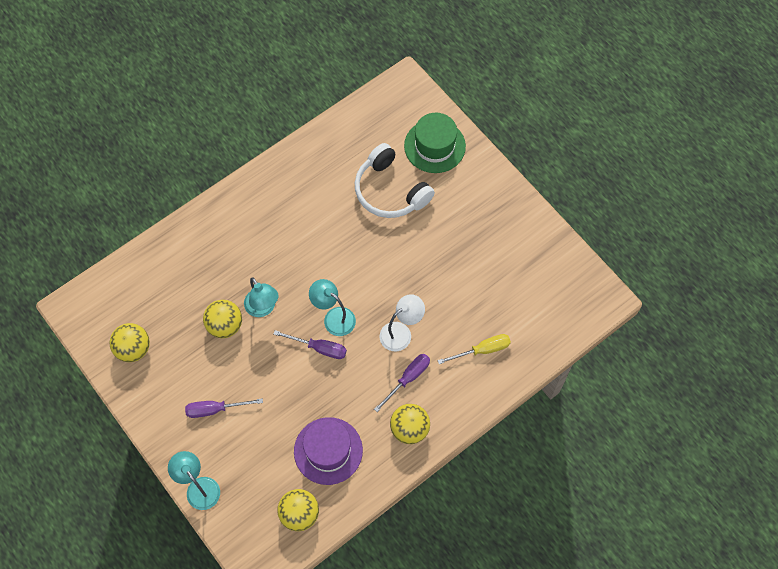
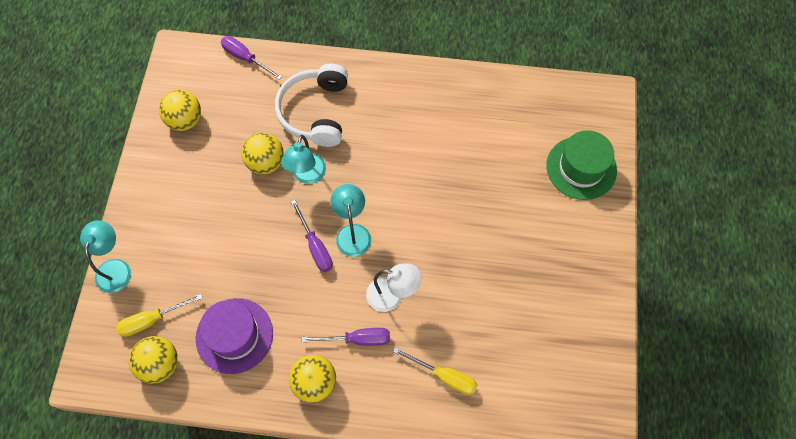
camera: 45 degrees right, 0 degrees up
(215, 409) = (190, 220): purple screwdriver -> purple screwdriver (245, 58)
(262, 494) = (152, 320): none -> yellow screwdriver
(390, 191) = (505, 172): white headphones -> white headphones (316, 112)

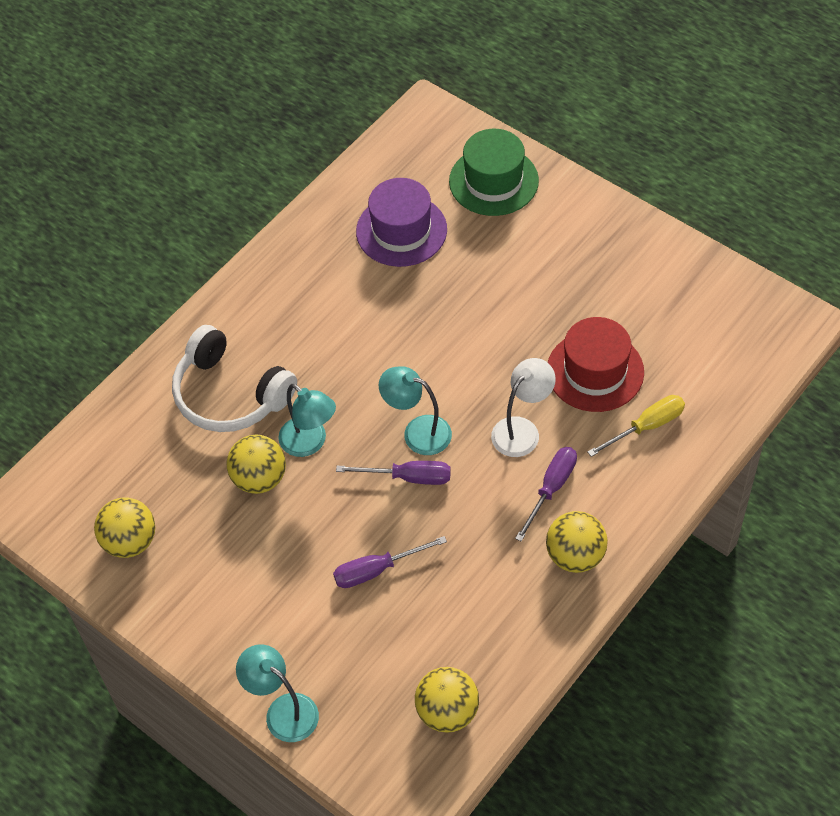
camera: 55 degrees left, 10 degrees down
(152, 320) = (383, 697): yellow screwdriver -> none
(234, 335) = (464, 613): purple hat -> purple hat (401, 230)
(245, 58) = (92, 434): purple screwdriver -> purple screwdriver (377, 570)
(468, 317) = (595, 371): none -> red hat

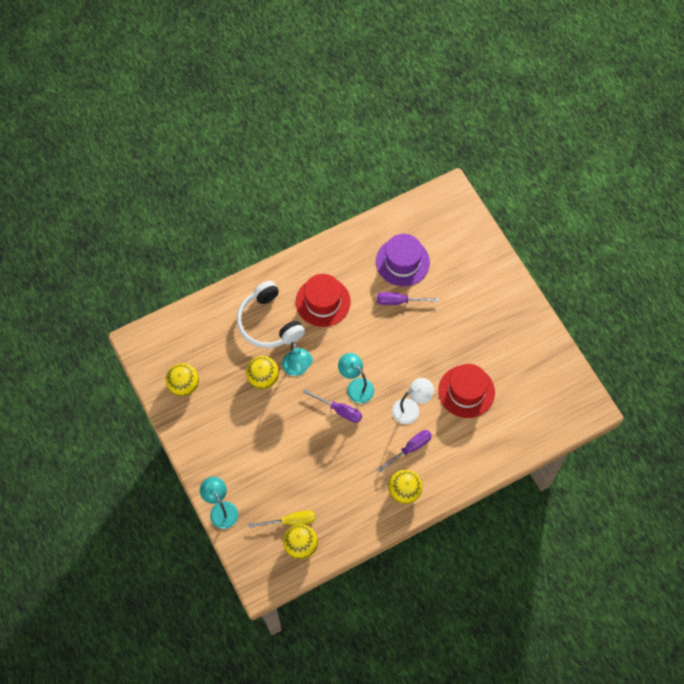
camera: 20 degrees right, 10 degrees up
(303, 331) = (323, 302): none -> red hat
(377, 570) = (300, 455): purple screwdriver -> purple screwdriver (399, 301)
(493, 181) = (467, 252): green hat -> none
(647, 426) = (478, 435): yellow screwdriver -> yellow screwdriver (290, 521)

